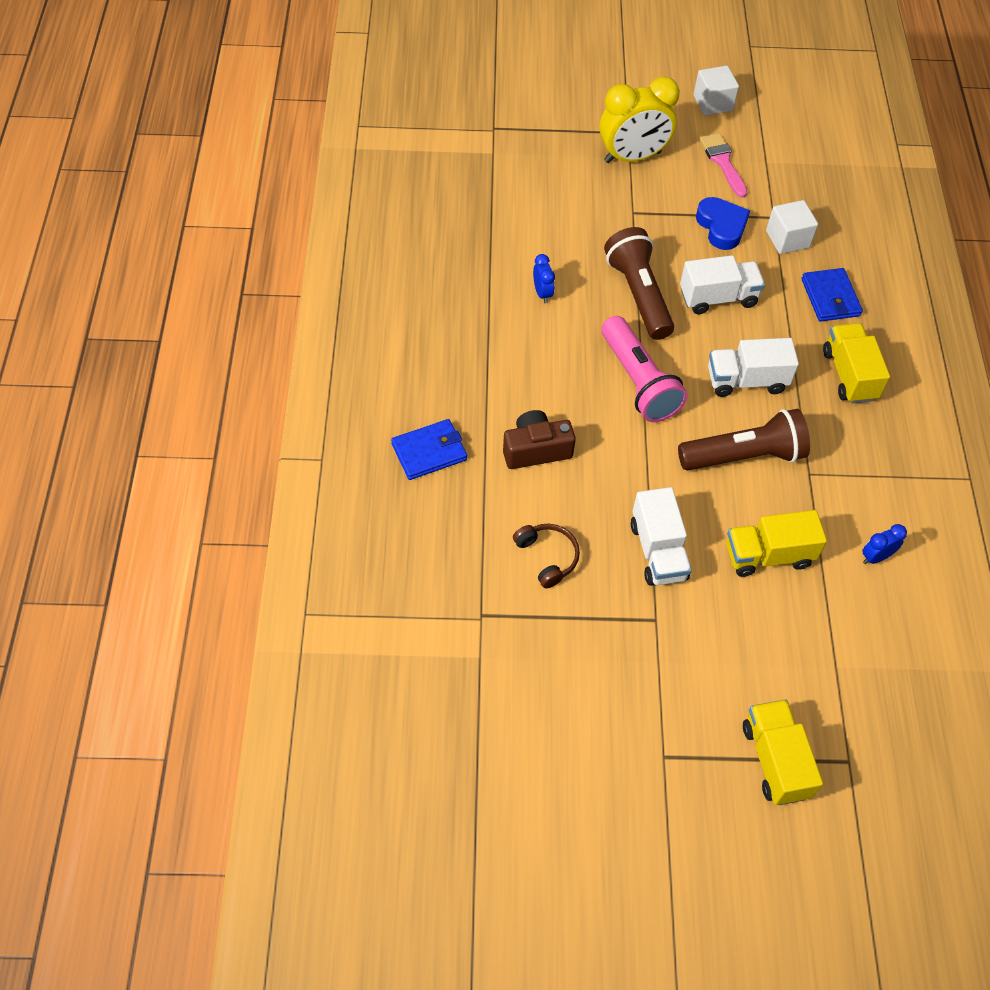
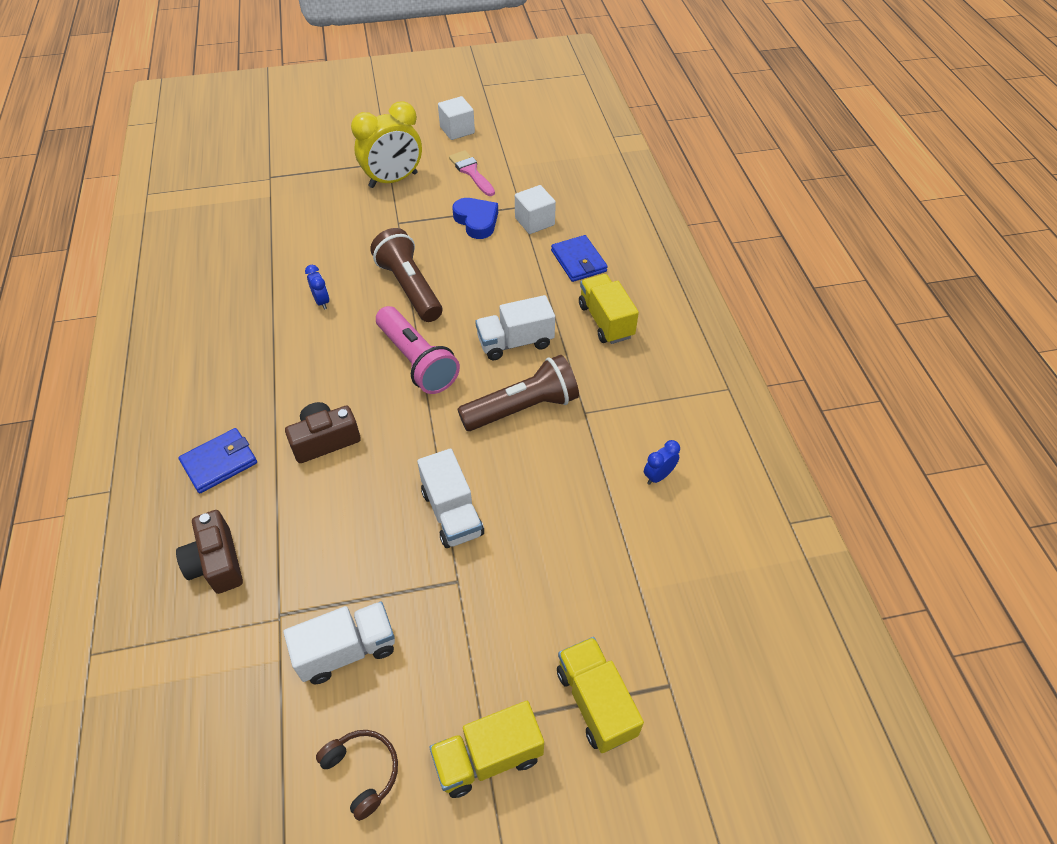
camera: 10 degrees left, 5 degrees down
(424, 552) = (217, 563): none -> brown camera
(547, 557) = (343, 541): brown headphones -> brown headphones (362, 772)
(718, 298) = (481, 278): white truck -> white truck (347, 650)
(768, 555) = (558, 495): yellow truck -> yellow truck (488, 757)

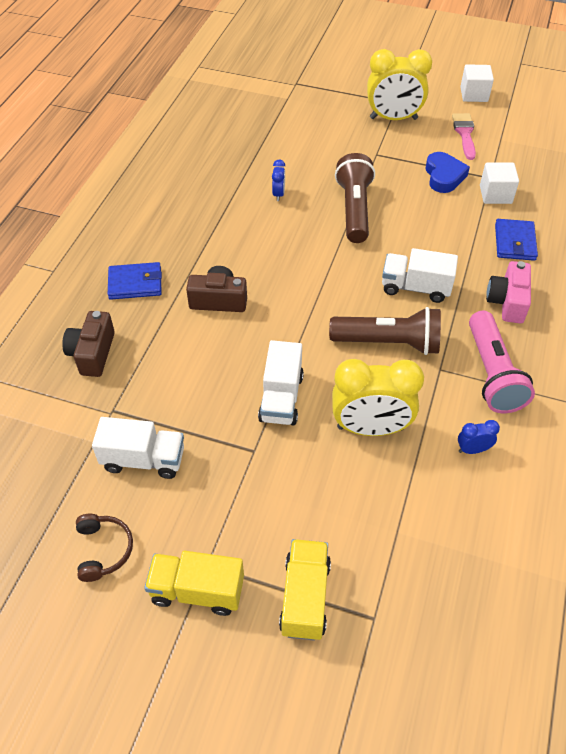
camera: 30 degrees right, 0 degrees up
(417, 361) = (325, 270): pink flashlight -> pink flashlight (492, 374)
(556, 501) = (370, 428): none -> yellow clock
(605, 321) = (507, 302): yellow truck -> pink camera

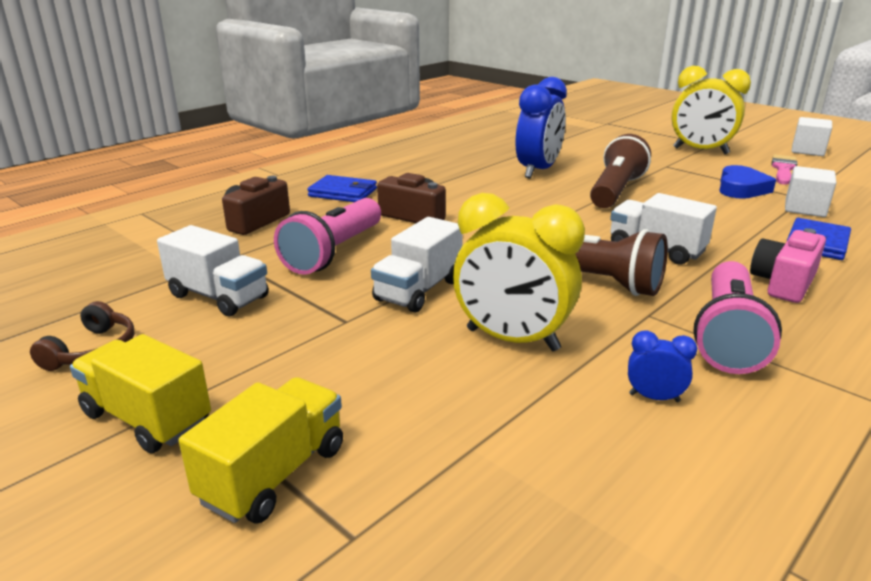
camera: 25 degrees right, 25 degrees down
(189, 373) = (334, 252): none -> pink flashlight
(278, 194) = (538, 171): blue clock -> blue clock, size x2.27

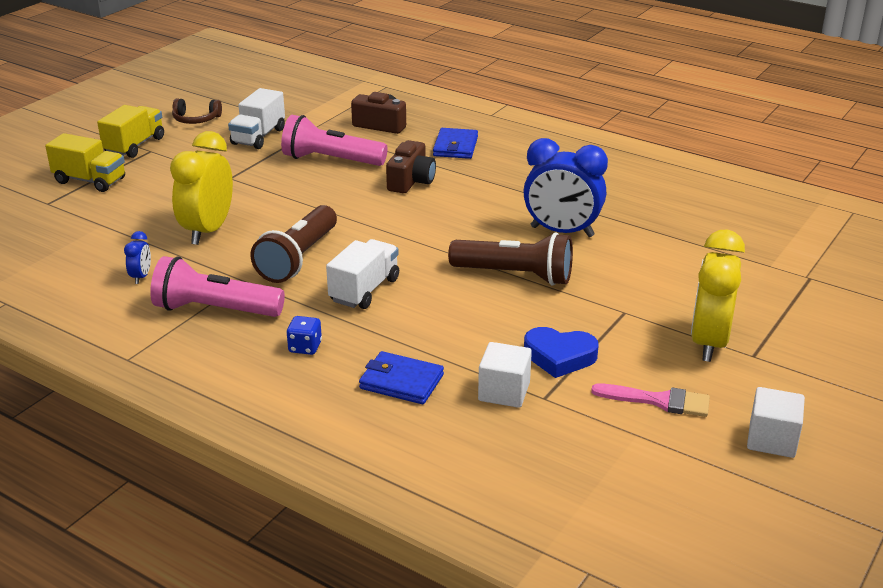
camera: 80 degrees right, 5 degrees up
(418, 290) = (273, 195): white truck -> none
(783, 283) = (305, 347): pink camera -> blue dice

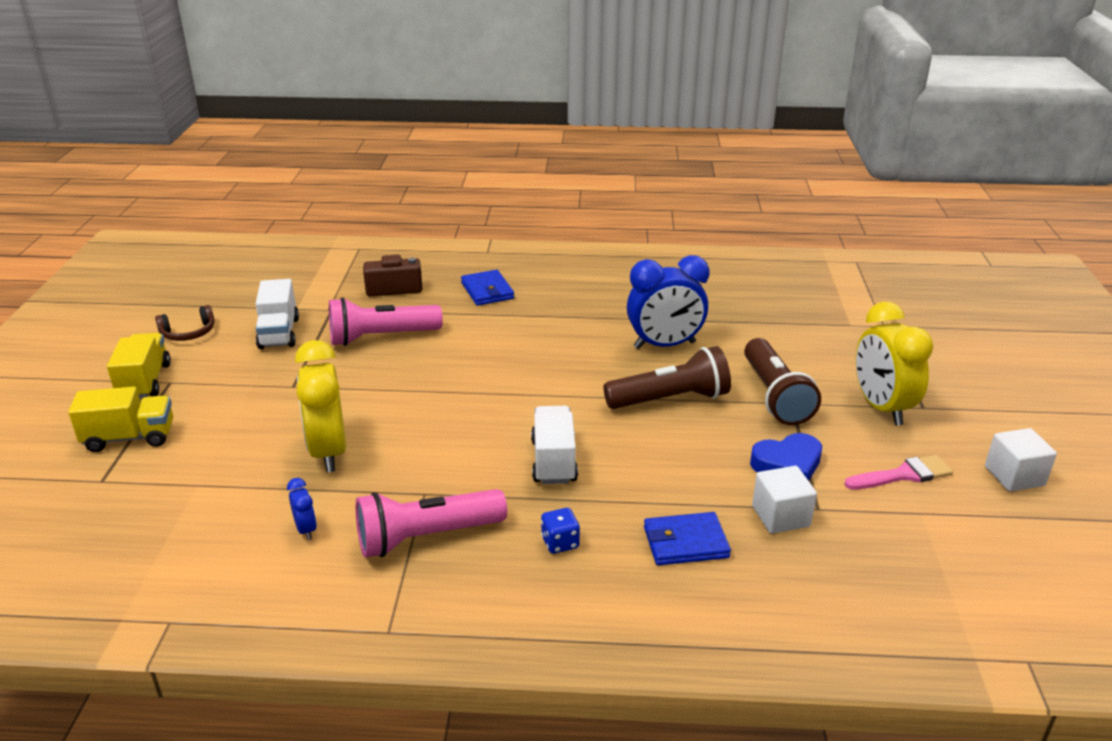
camera: 30 degrees left, 0 degrees up
(298, 259) = (455, 451): brown flashlight -> brown flashlight (775, 396)
(411, 181) = (481, 336): brown camera -> none

